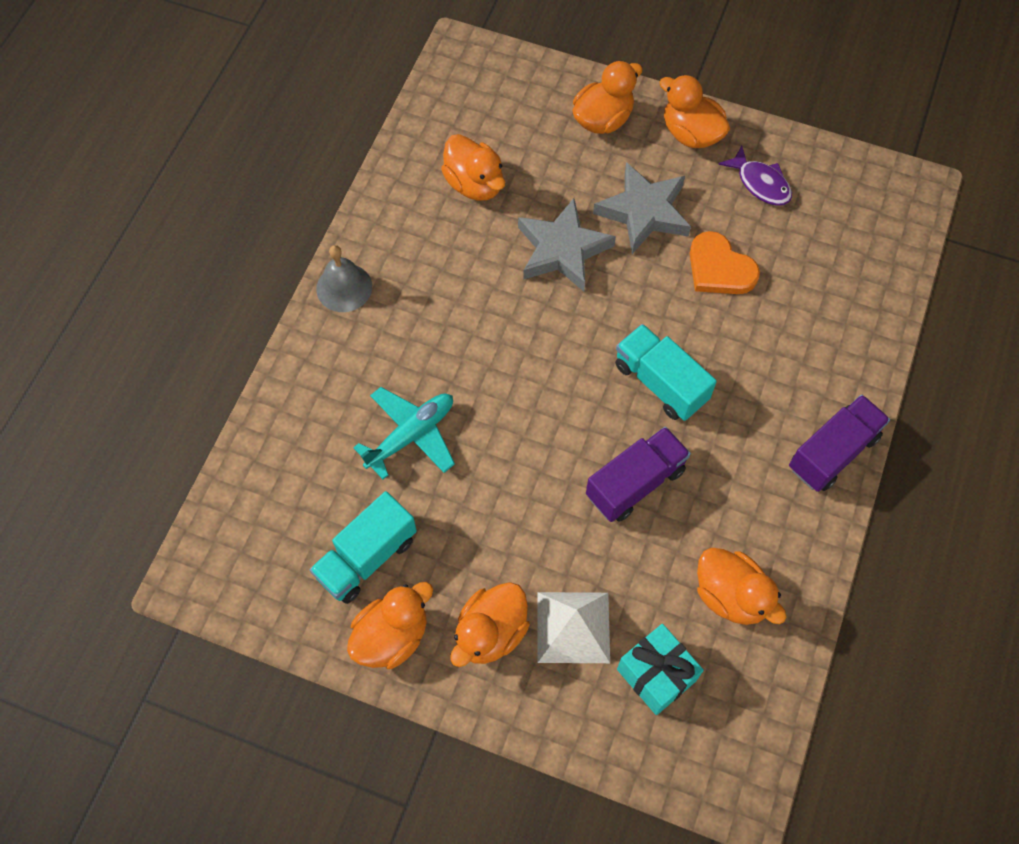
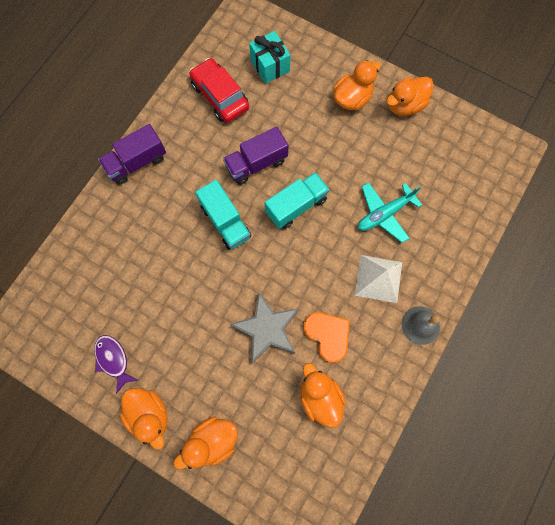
camera: 170 degrees left, 10 degrees up
(367, 557) = (416, 147): turquoise truck -> turquoise truck (296, 206)
(573, 627) = (308, 94): white pyramid -> white pyramid (378, 278)
(644, 212) = (203, 350): grey star -> none
(719, 268) = (164, 295): orange heart -> orange heart (327, 335)
(731, 595) = (220, 96): orange duck -> red car

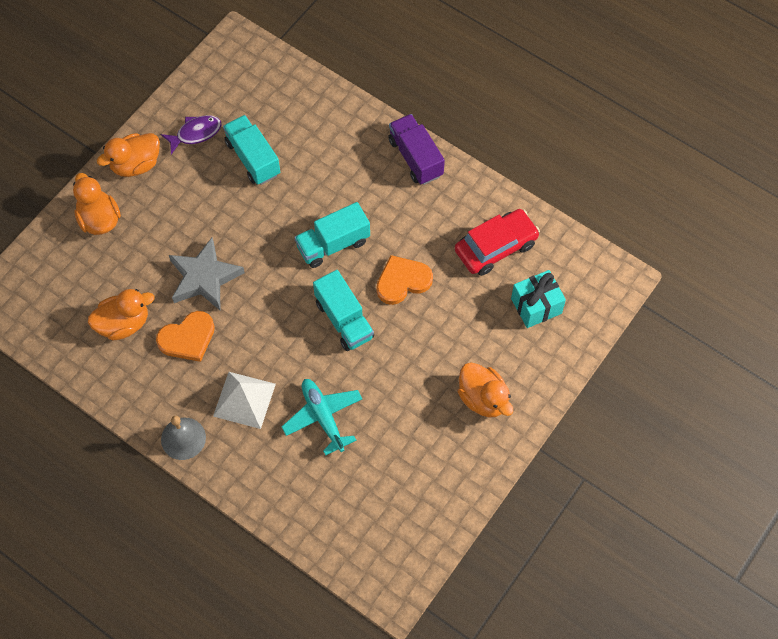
camera: 95 degrees right, 10 degrees down
(140, 301) = (253, 158): none -> turquoise truck
(256, 163) = (402, 281): purple truck -> orange heart
(405, 105) = (469, 462): orange duck -> none

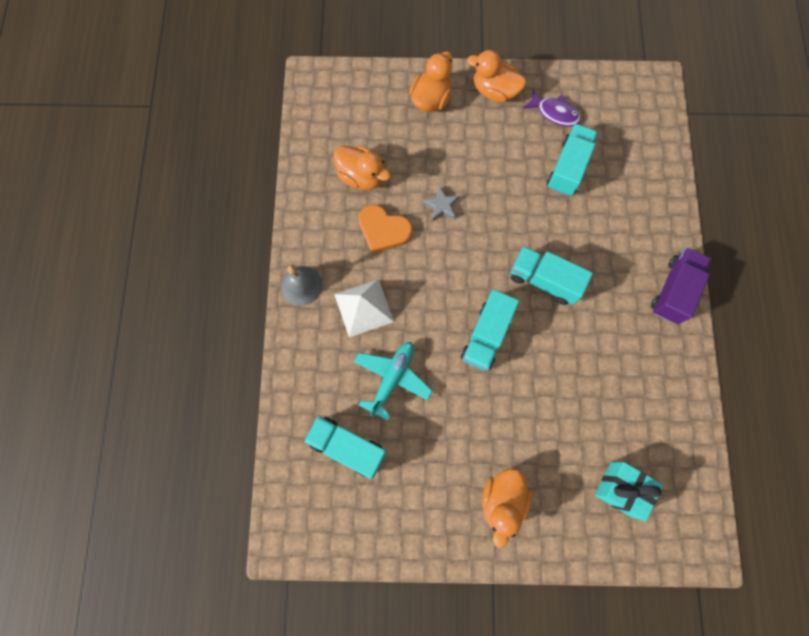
camera: 55 degrees right, 10 degrees up
(204, 278) = (441, 206): grey star -> grey star, size x0.51
(353, 490) = (347, 447): none -> turquoise truck
(402, 281) = (555, 359): orange heart -> none
(496, 247) = (647, 415): red car -> none

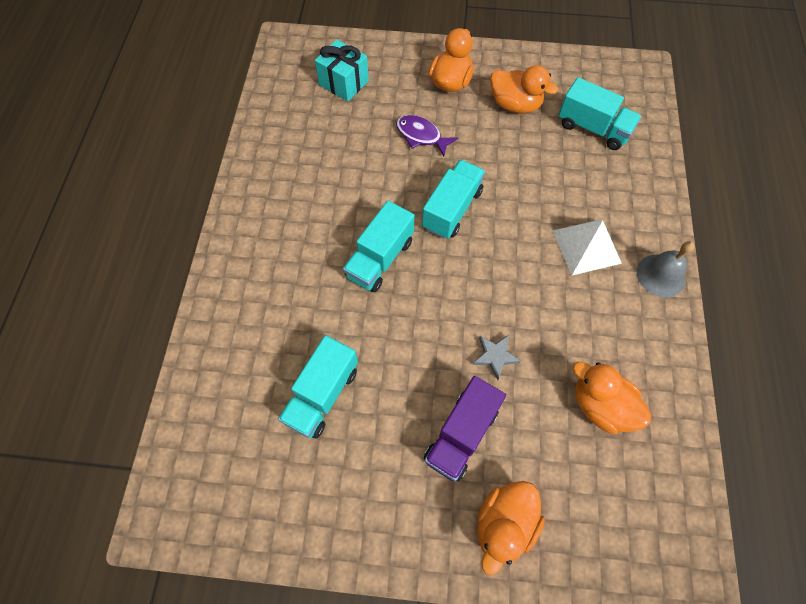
camera: 175 degrees left, 10 degrees down
(383, 230) = (568, 332): orange heart -> none
(392, 378) = (552, 179): turquoise plane -> none
(494, 91) = (406, 531): orange duck -> orange duck (515, 104)
(544, 280) = (380, 259): turquoise truck -> turquoise truck turned 90 degrees clockwise
(554, 113) = (323, 483): purple fish -> purple fish (421, 136)
(673, 291) = (238, 237): purple truck -> purple truck (461, 434)

